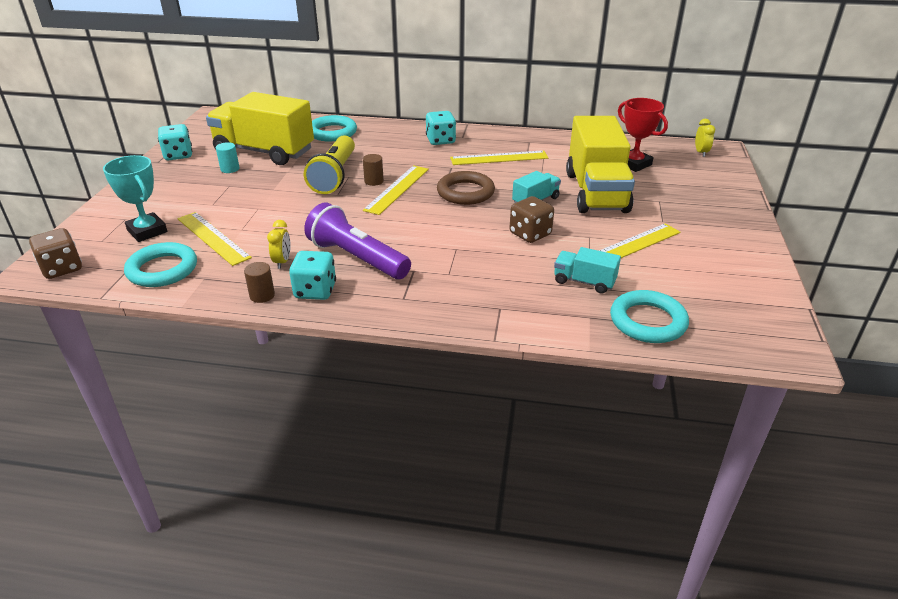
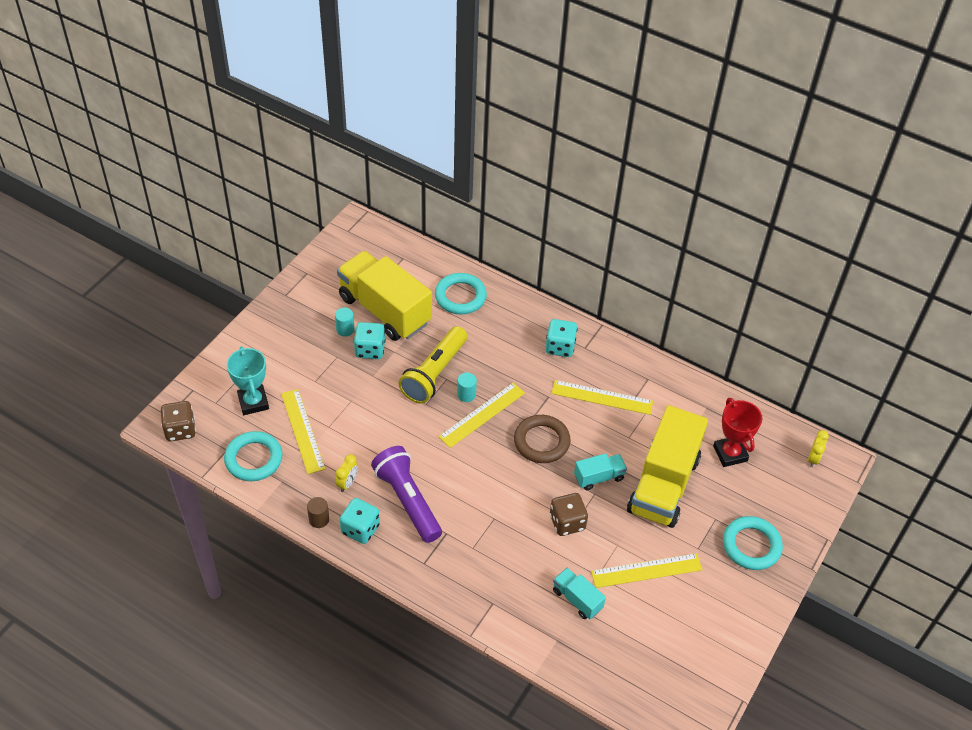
camera: 20 degrees right, 15 degrees up
(178, 155) = (306, 290): turquoise dice -> turquoise dice (370, 350)
(374, 181) = (466, 394): brown cylinder -> turquoise cylinder
(647, 321) = (599, 662): turquoise ring -> turquoise ring (751, 545)

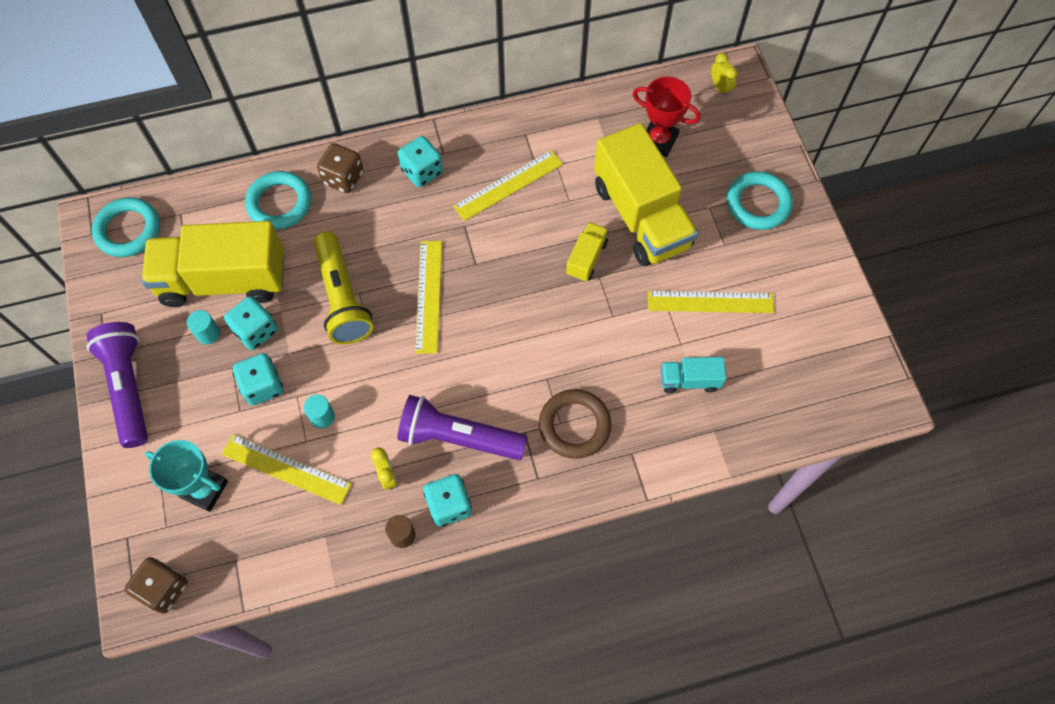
camera: 45 degrees left, 15 degrees up
(253, 459) = (272, 542): turquoise ring -> turquoise ring (128, 230)
(277, 320) = (129, 387): none -> purple flashlight
(340, 380) = (263, 386): none -> turquoise dice
(466, 394) = (394, 290): turquoise cylinder -> turquoise cylinder (322, 417)
(541, 441) = (506, 272): brown ring -> brown ring (574, 425)
(567, 522) = (607, 323): brown dice -> brown dice (343, 178)
(599, 477) = (586, 258): turquoise truck -> yellow truck
(646, 570) = (710, 302): yellow ruler -> yellow ruler turned 60 degrees clockwise

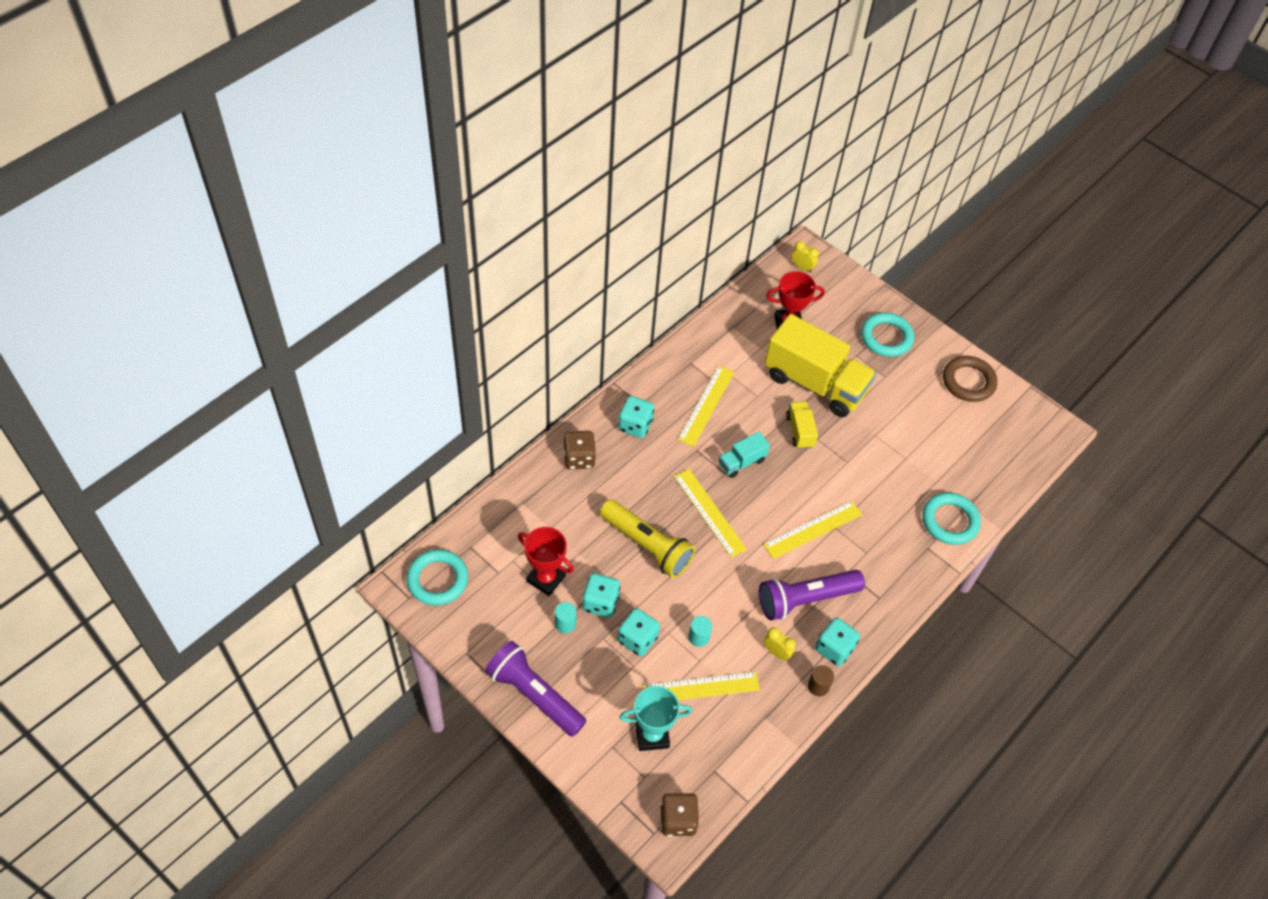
camera: 35 degrees left, 10 degrees down
(224, 280) = (546, 578): yellow truck -> red trophy
(279, 203) = (544, 500): turquoise ring -> turquoise ring (950, 521)
(574, 425) = (877, 549): brown ring -> brown ring (968, 381)
(689, 380) = (929, 479): turquoise truck -> turquoise truck (742, 462)
(710, 302) = (904, 420): yellow ruler -> yellow ruler (812, 529)

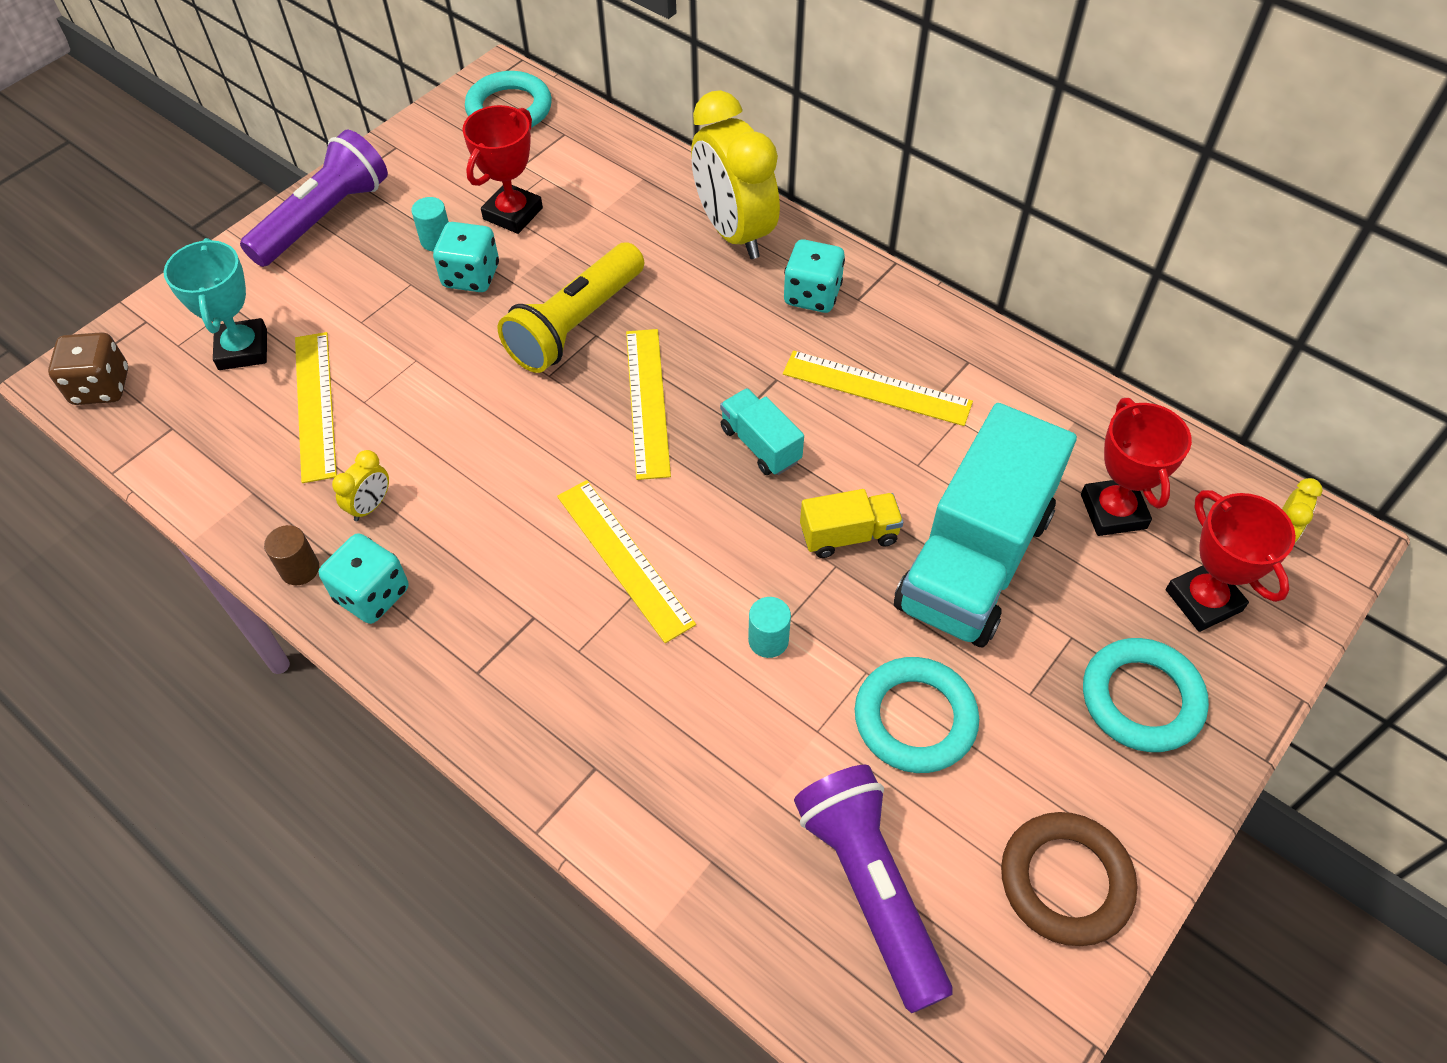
camera: 90 degrees right, 0 degrees up
(579, 458) = (733, 232): brown dice -> yellow clock
(637, 639) = (406, 323): turquoise dice -> none
(698, 637) = (405, 398): turquoise cylinder -> turquoise cylinder (768, 640)
(709, 512) = (647, 402): yellow ruler -> yellow ruler turned 60 degrees counterclockwise
(805, 599) = (474, 548): purple flashlight -> purple flashlight (870, 888)
(815, 383) = (974, 560): yellow truck -> turquoise truck
(837, 304) = (1203, 600): none -> red trophy
(950, 521) = (664, 817): turquoise ring -> turquoise ring (915, 719)

